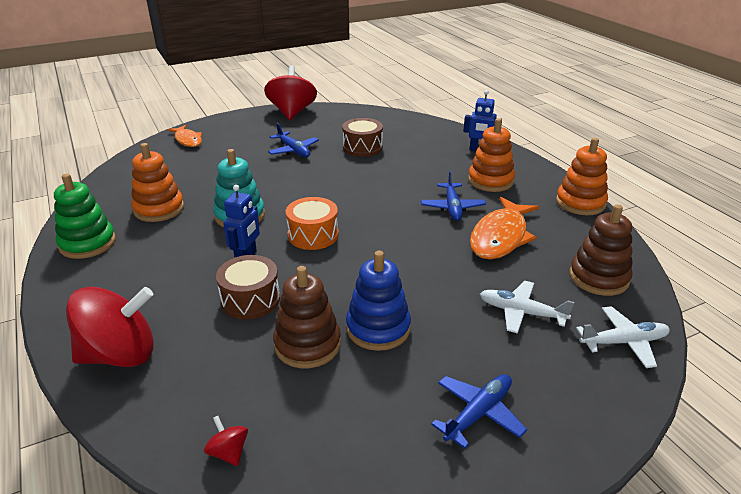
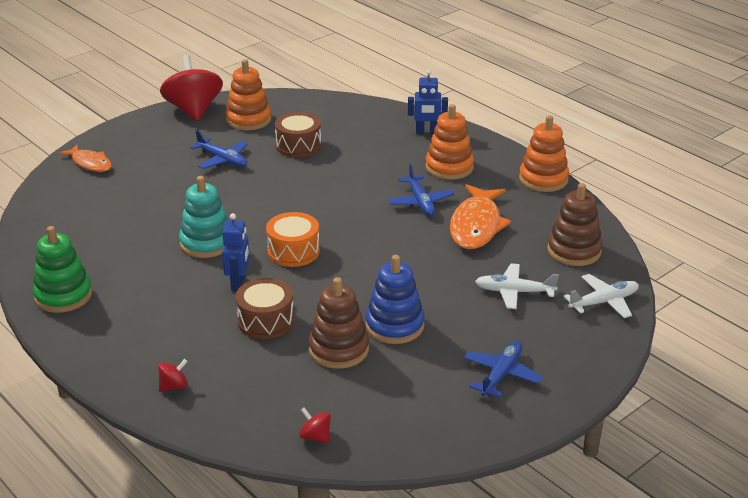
camera: 15 degrees left, 0 degrees up
(120, 354) = (174, 386): red spinning top -> red spinning top, size x0.41
(159, 209) = (114, 249): orange stacking toy -> orange stacking toy (248, 120)

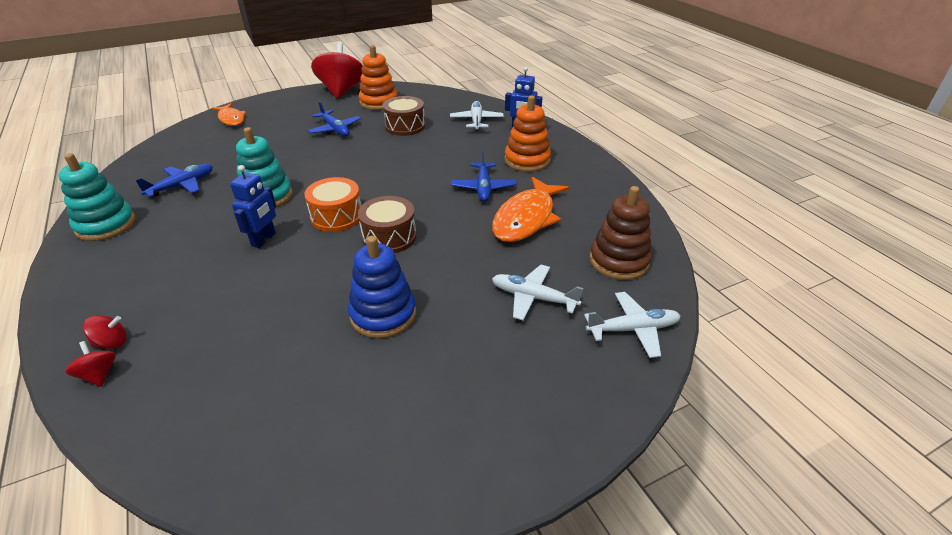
camera: 15 degrees right, 5 degrees up
(63, 296) = (106, 225): green stacking toy -> turquoise stacking toy
(265, 321) = (258, 284): brown drum -> brown drum (389, 237)
(315, 436) = (200, 448): red spinning top -> red spinning top (99, 374)
(339, 349) = (307, 332): brown stacking toy -> none
(373, 129) = (476, 121): none -> white plane
(501, 375) = (469, 406): blue plane -> blue plane (182, 186)
(543, 179) = (613, 183): orange stacking toy -> none

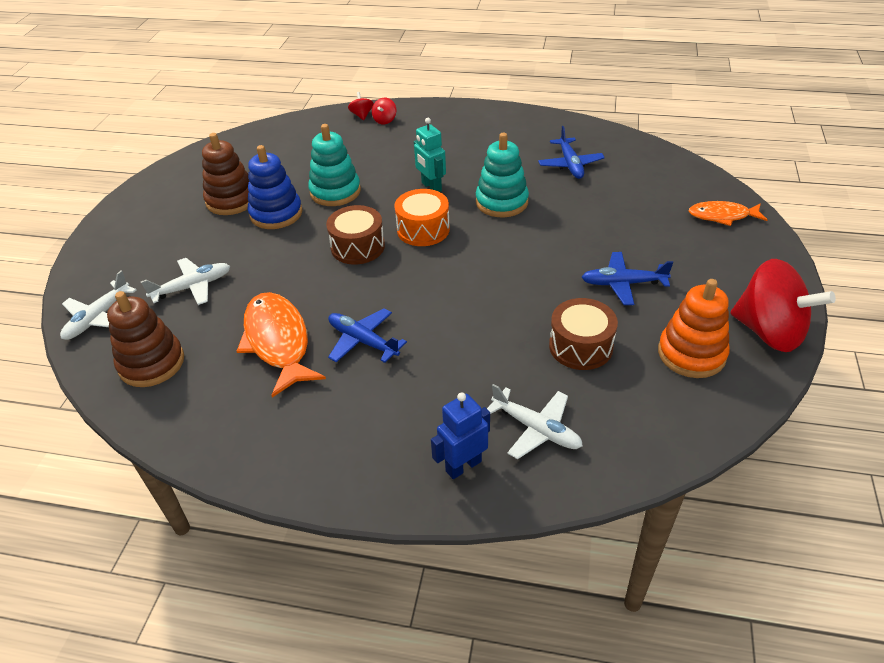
camera: 130 degrees right, 5 degrees up
(99, 374) = (362, 115): red spinning top -> red spinning top turned 105 degrees counterclockwise
(106, 225) = (535, 127): turquoise stacking toy -> turquoise stacking toy (335, 192)
(264, 239) = (431, 187): blue robot -> turquoise robot
(387, 369) = (231, 200): none -> brown stacking toy
(527, 160) = (376, 413): orange stacking toy -> none

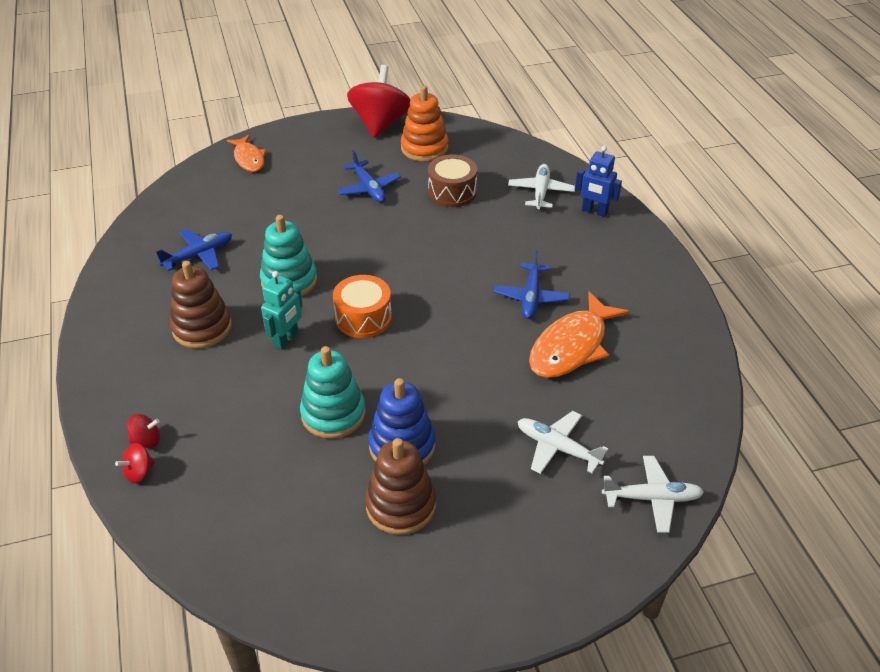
camera: 120 degrees left, 0 degrees up
(151, 363) = (661, 416): brown stacking toy -> brown stacking toy (202, 328)
(358, 247) = (417, 352): brown drum -> none

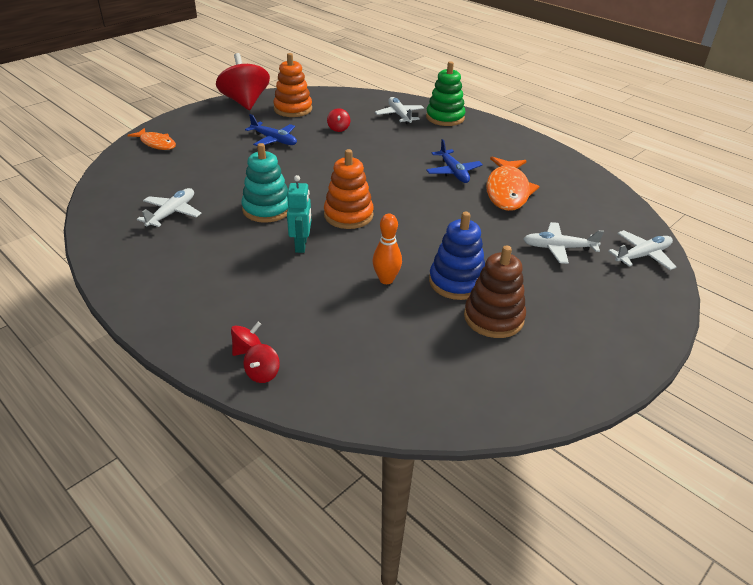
camera: 30 degrees left, 5 degrees down
(198, 255) = (172, 213): blue plane -> white plane
(202, 328) = (222, 258): brown stacking toy -> none
(333, 414) = (386, 279): turquoise stacking toy -> orange bowling pin
(363, 318) = (348, 215): orange drum -> orange stacking toy
(452, 192) = (338, 128): brown drum -> red spinning top
(594, 211) = (445, 118): blue robot -> green stacking toy

